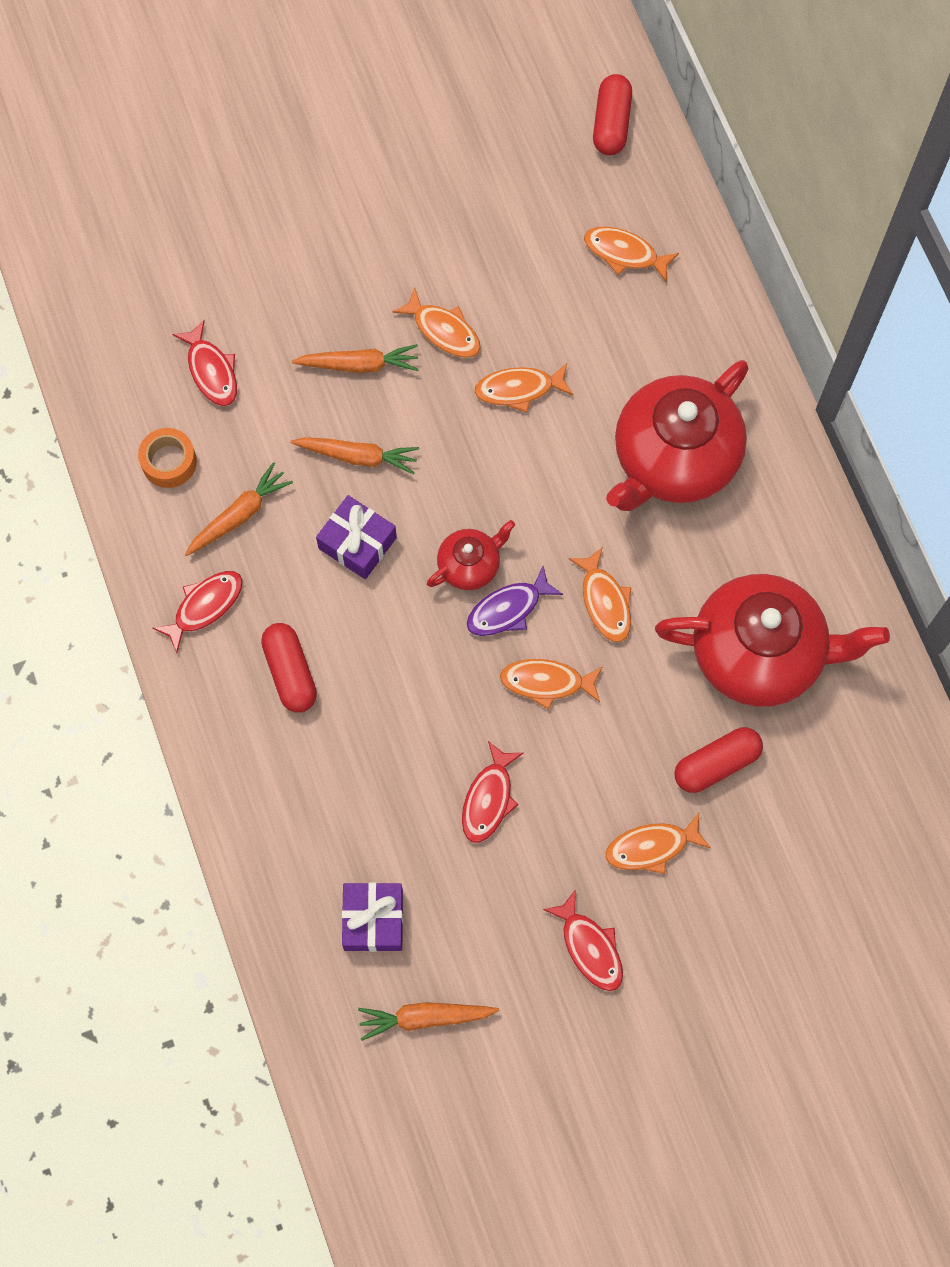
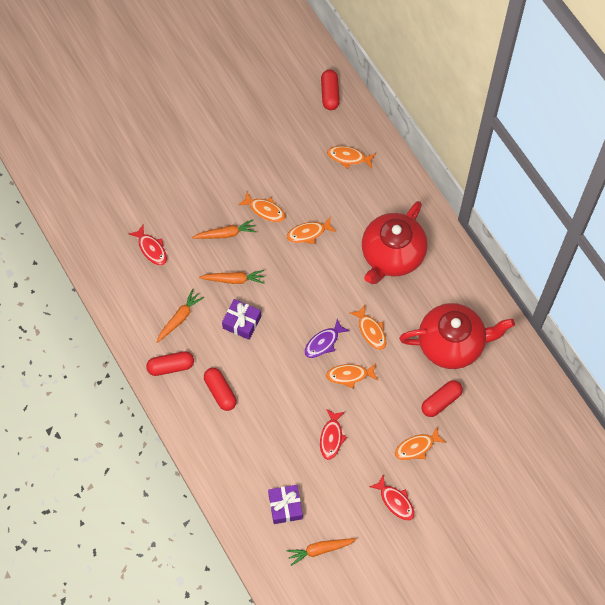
camera: 10 degrees left, 5 degrees down
(169, 462) = (138, 297): orange tape -> none
(205, 607) = (171, 366): red fish -> red capsule
(470, 565) = (300, 324): red teapot -> none

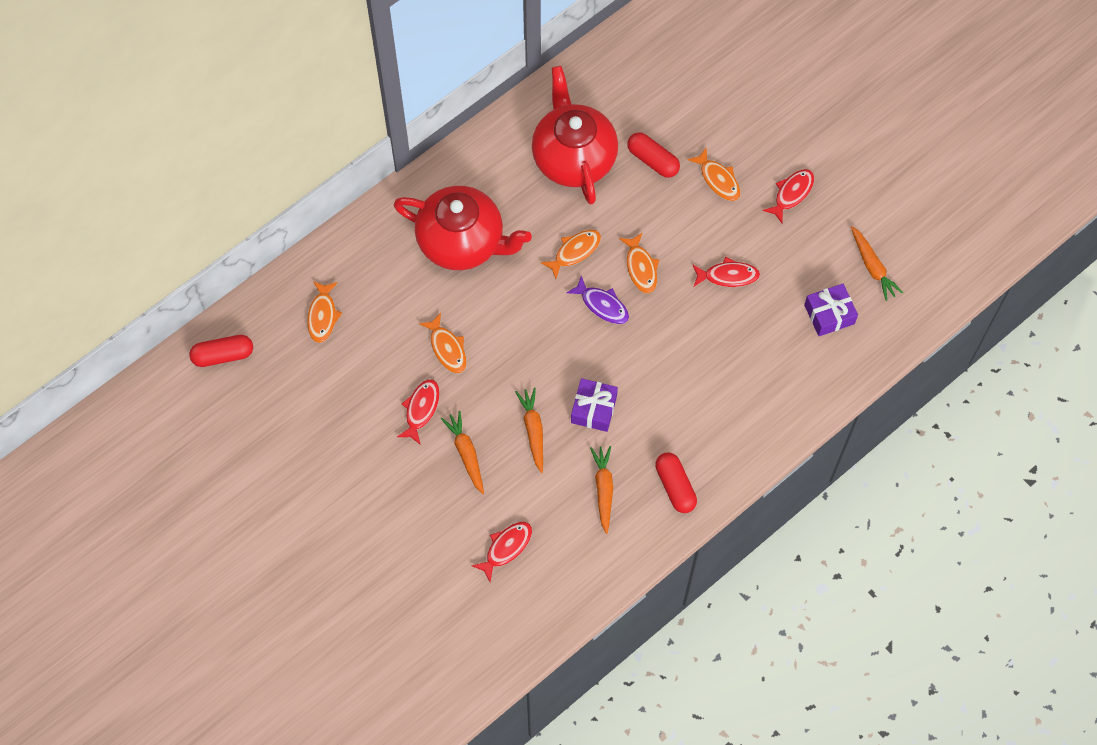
camera: 100 degrees left, 0 degrees up
(179, 318) = (603, 489): orange carrot -> orange carrot turned 60 degrees clockwise
(220, 392) = (697, 418): red capsule -> none
(265, 210) = (421, 409): orange fish -> red fish

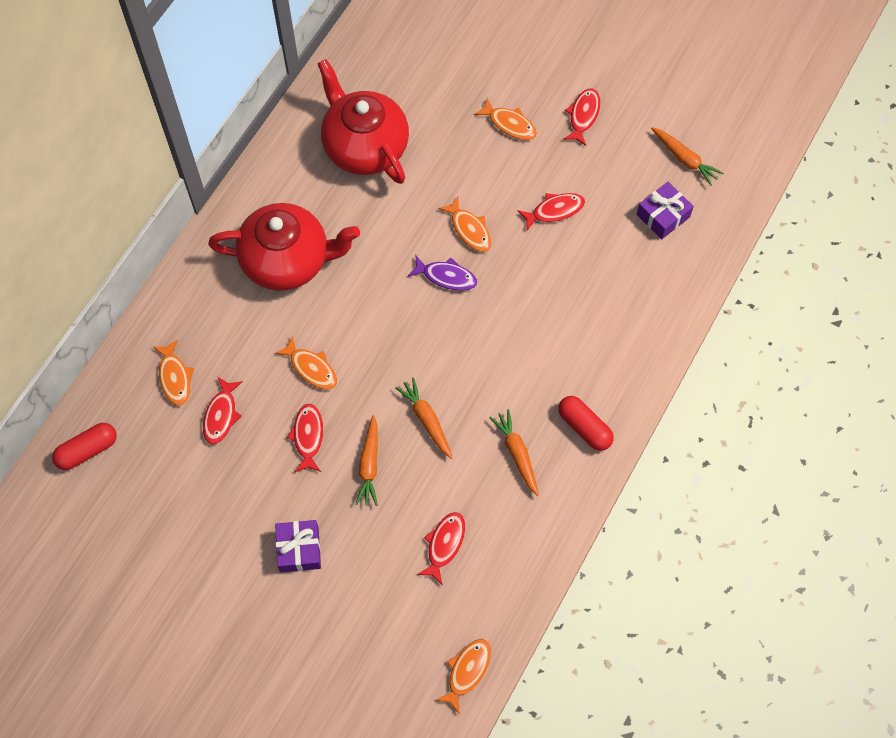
camera: 20 degrees left, 0 degrees up
(351, 364) = (221, 415): none -> red fish
(466, 453) = (369, 465): orange carrot -> orange carrot turned 135 degrees counterclockwise
(574, 252) = (400, 235): orange fish -> orange fish (467, 671)
(594, 409) = (477, 379): purple gift -> purple gift (299, 549)
(653, 160) = (441, 125): red capsule -> none

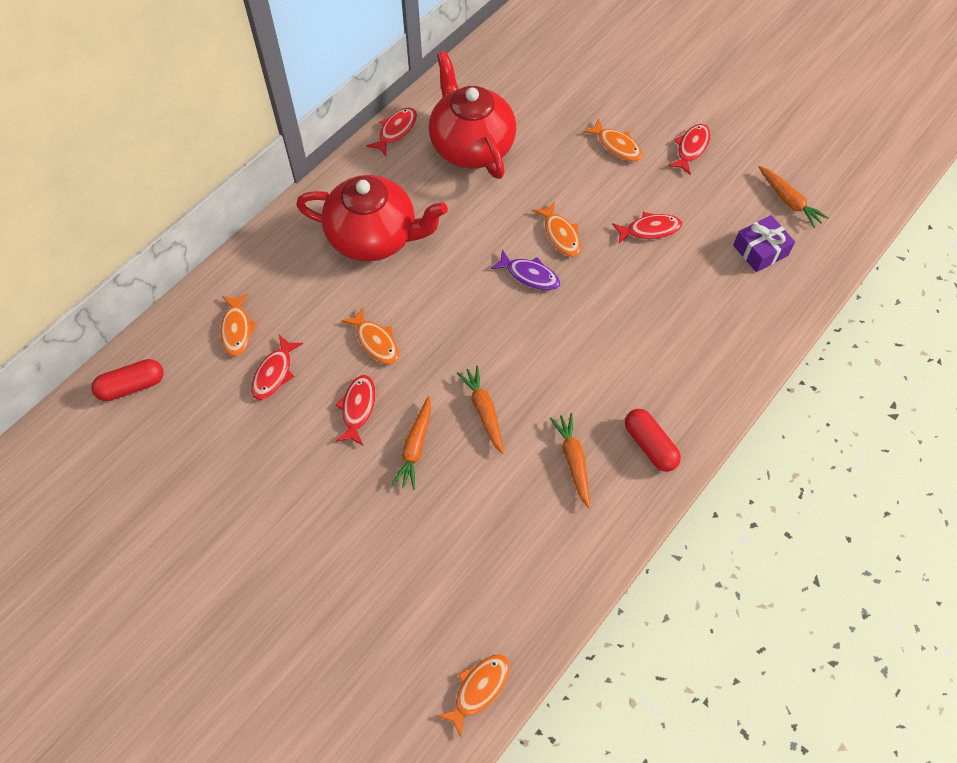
camera: 10 degrees right, 5 degrees down
(299, 549) = (323, 522): purple gift -> none
(444, 544) = (479, 544): red fish -> red fish (396, 131)

